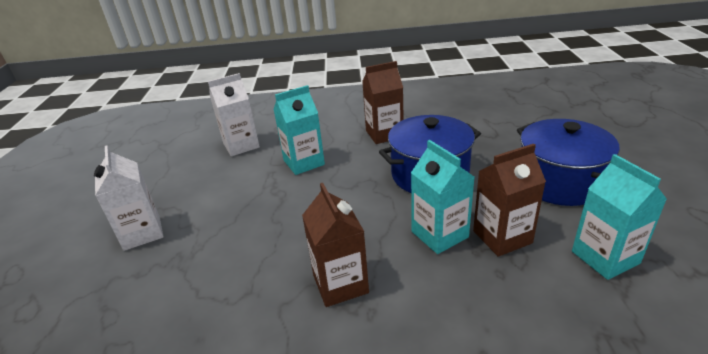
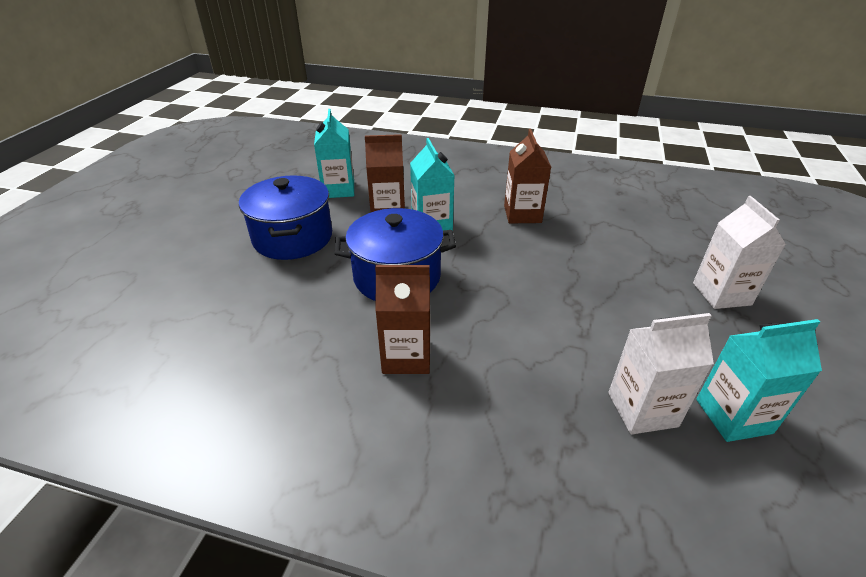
camera: 165 degrees left, 5 degrees up
(304, 162) = (537, 338): turquoise carton -> turquoise carton (733, 416)

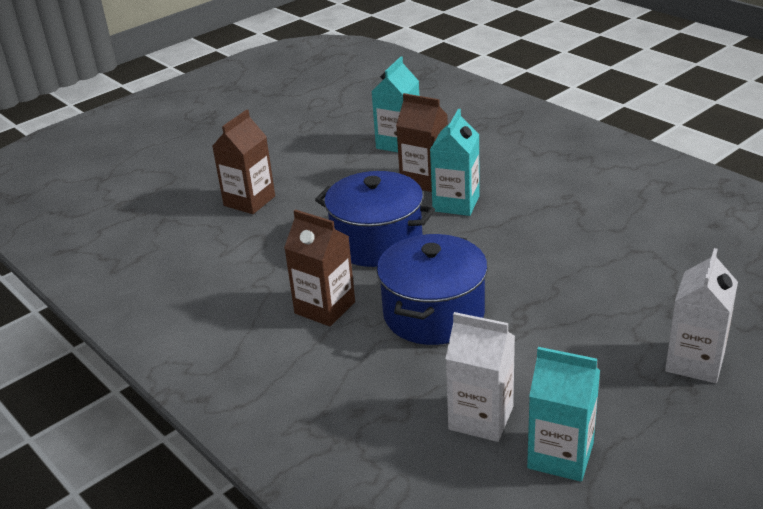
camera: 35 degrees right, 5 degrees down
(293, 237) = (318, 180): blue pot -> blue pot (433, 314)
(522, 214) = (564, 218): brown carton -> brown carton (249, 201)

